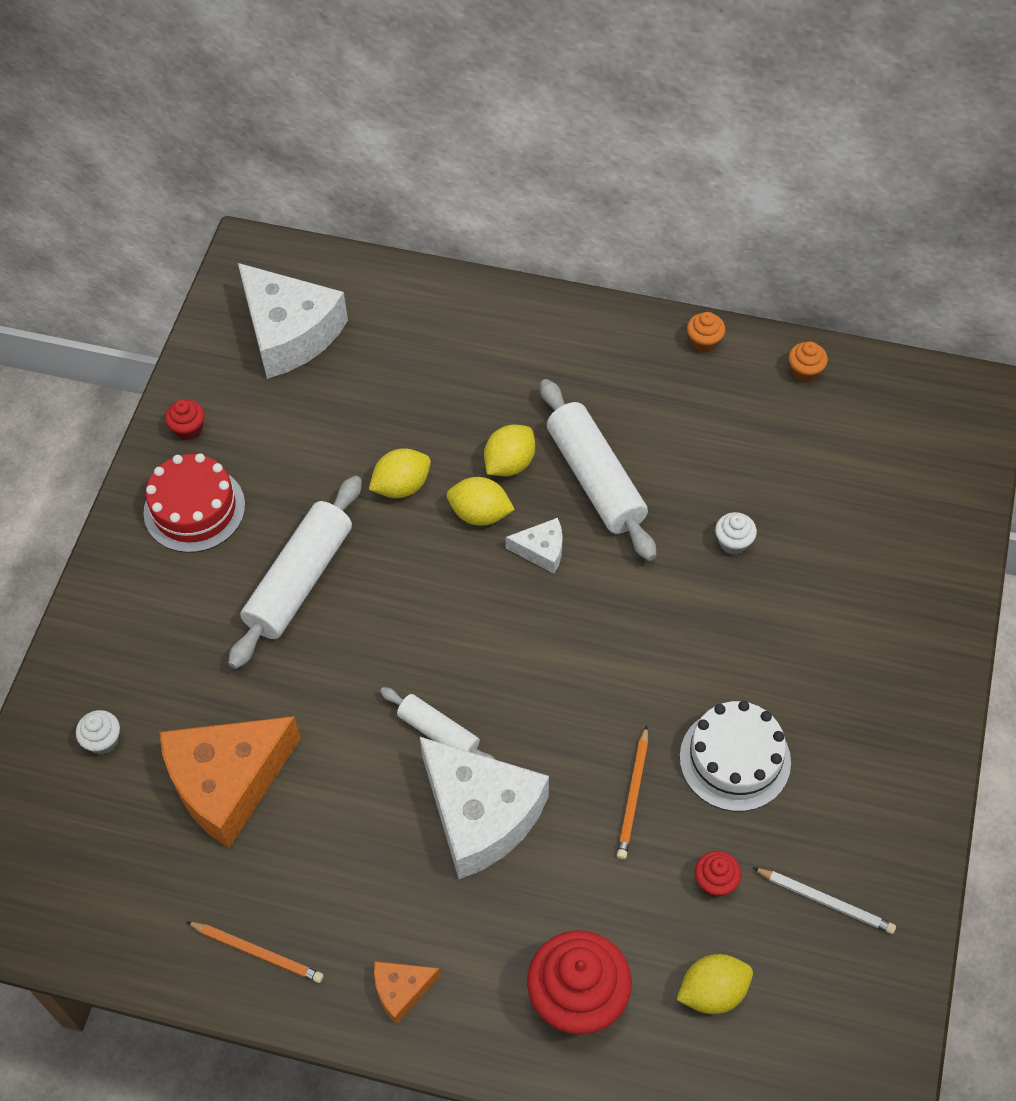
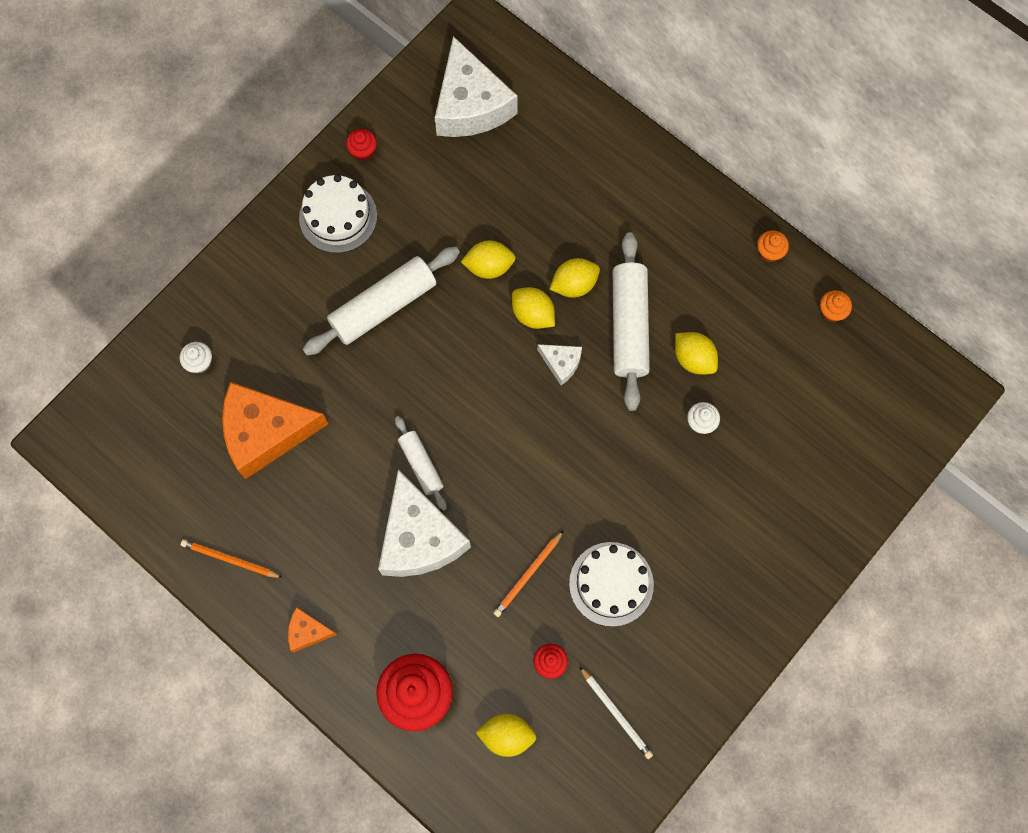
camera: 25 degrees right, 15 degrees up
(194, 509) = (338, 217): red cake -> white cake
(257, 952) = (230, 560): orange pencil -> orange pencil turned 150 degrees clockwise
(686, 481) = (693, 359): none -> yellow lemon

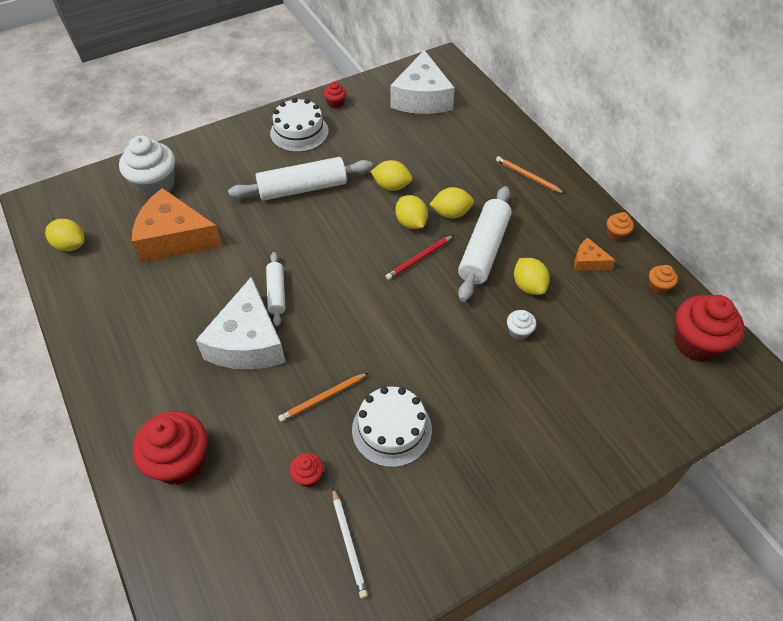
camera: 20 degrees right, 20 degrees down
(200, 362) = (155, 185): white cupcake -> white cupcake, size x2.15
(230, 560) = (95, 311): orange pencil -> orange pencil (527, 176)
(308, 631) = (121, 381): orange cheese -> orange cheese (588, 261)
(507, 735) = (239, 526): yellow lemon -> yellow lemon (70, 245)
(561, 363) = (419, 259): white cheese -> red pencil
(885, 372) = (696, 343): none -> red cupcake

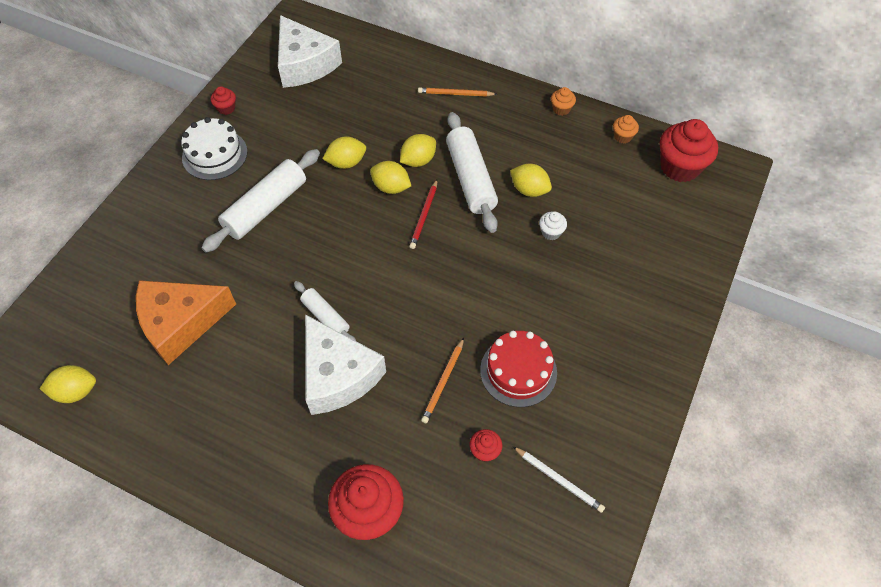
camera: 35 degrees left, 5 degrees up
(155, 185) = (112, 283): white cupcake -> none
(391, 429) = (518, 371): white cake -> red cake
(588, 261) = (558, 144): orange cheese -> none

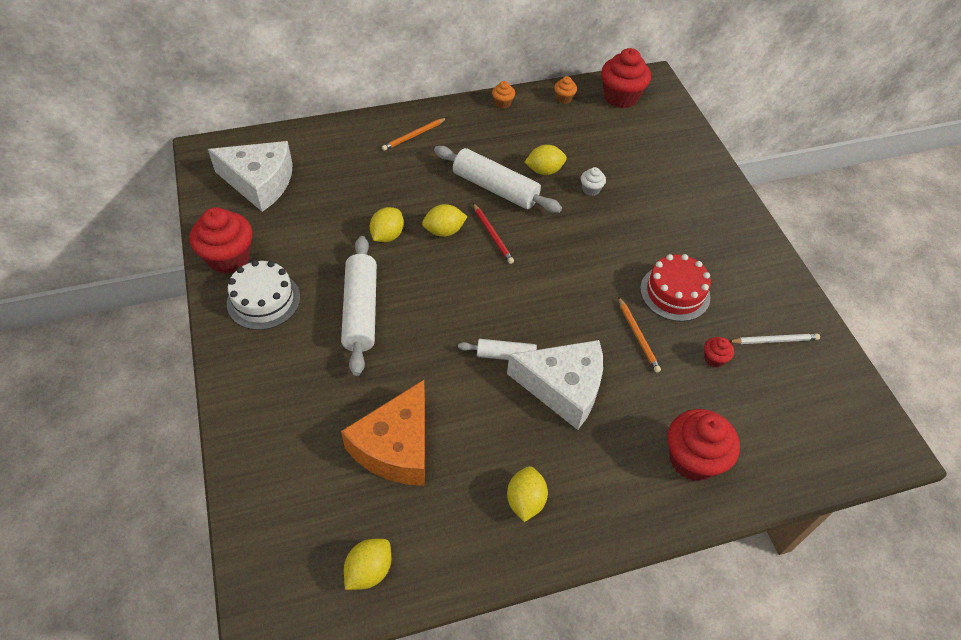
camera: 45 degrees left, 5 degrees down
(226, 108) = (229, 258): red cupcake -> red cupcake, size x2.15
(418, 160) = (442, 199): yellow lemon -> yellow lemon (525, 501)

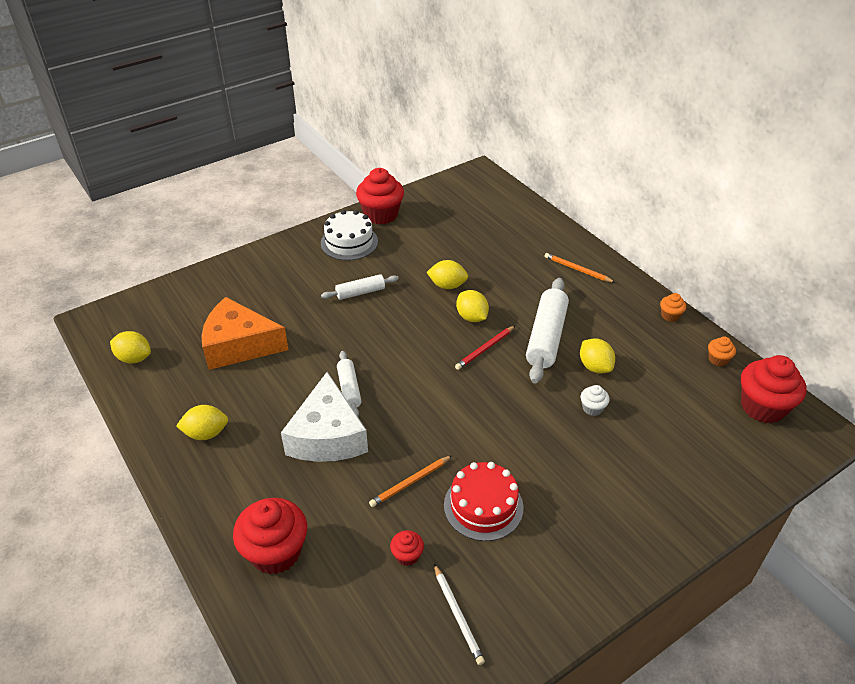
camera: 75 degrees right, 10 degrees down
(260, 182) = (464, 206): white cheese -> none
(360, 311) = (360, 292): white rolling pin -> white rolling pin, size x0.56

